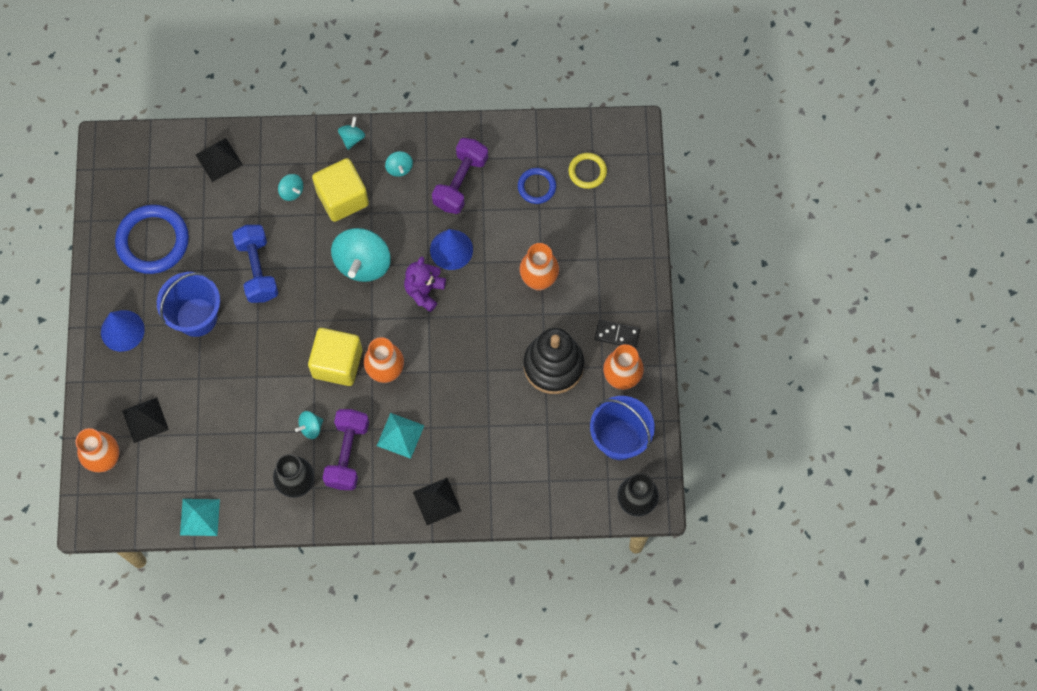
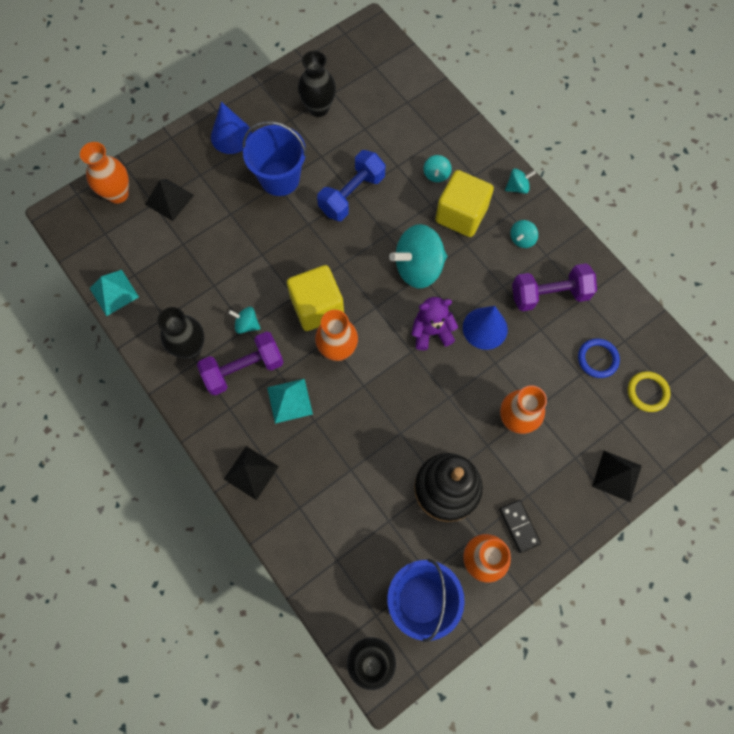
camera: 55 degrees right, 0 degrees up
(153, 241) = (318, 108): blue ring -> black vase
(219, 159) = (420, 108): black pyramid -> black pyramid (617, 475)

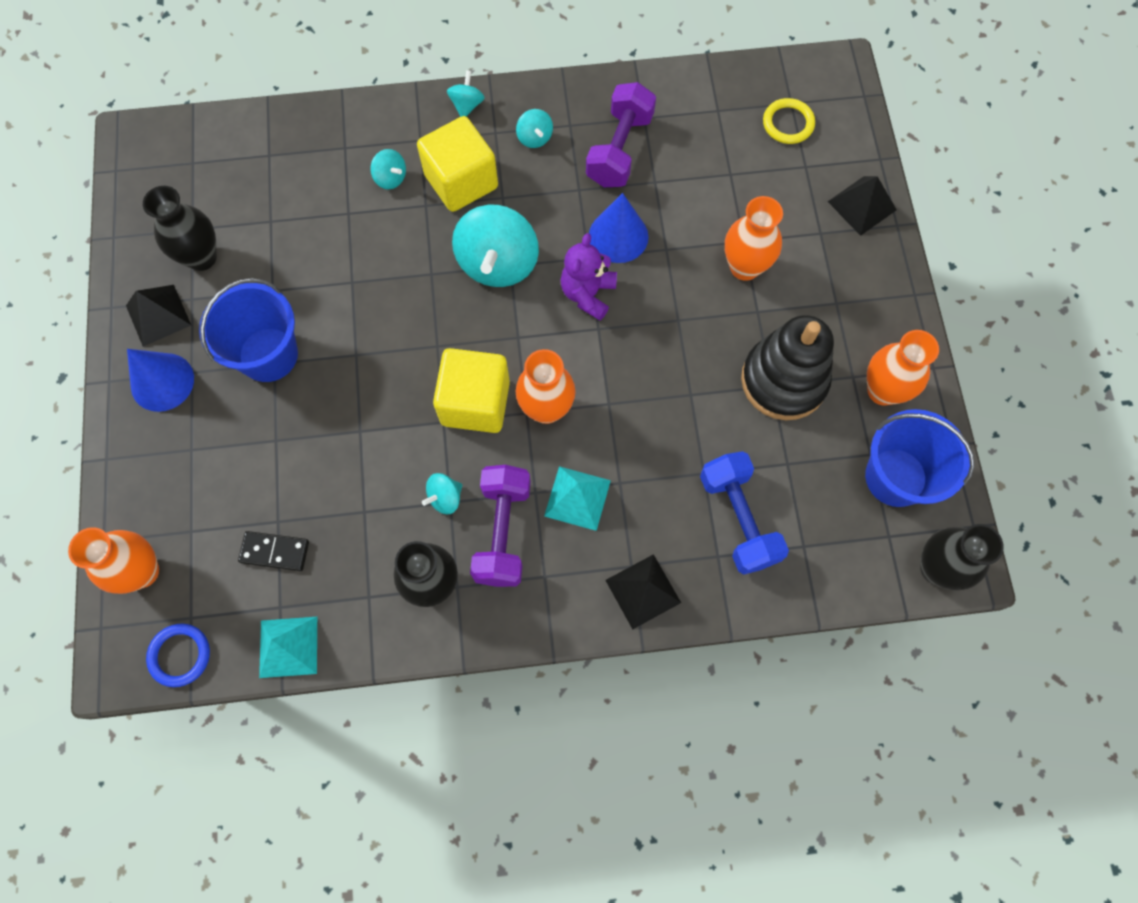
camera: 60 degrees left, 0 degrees up
(169, 199) = (200, 507): black pyramid -> black pyramid (158, 315)
(352, 194) = (351, 283): blue dumbbell -> blue dumbbell (738, 519)
(519, 526) = (865, 331): black domino -> black domino (275, 552)
(597, 359) = (723, 147): blue ring -> blue ring (180, 655)

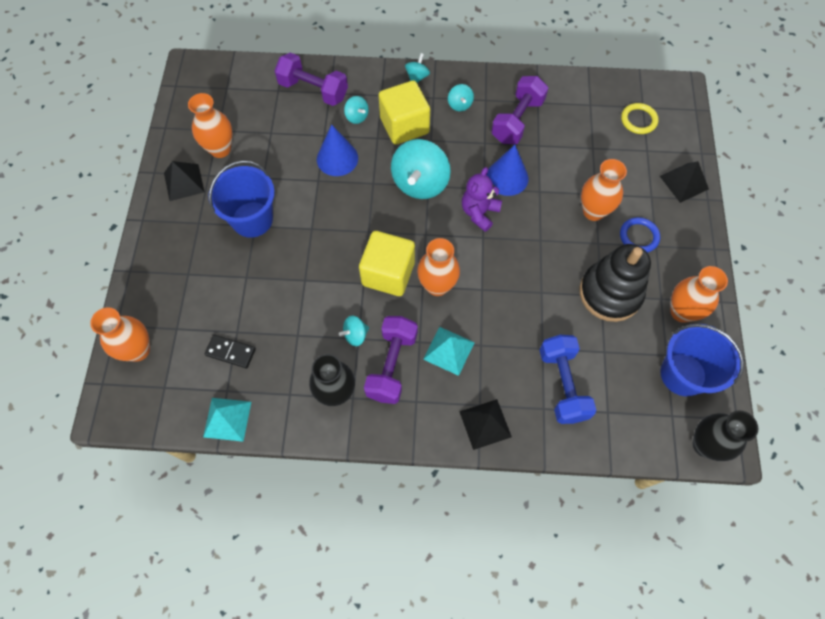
camera: 10 degrees right, 5 degrees down
(162, 382) = (177, 226): blue cone -> blue cone (337, 158)
(180, 655) = (151, 412): blue ring -> blue ring (639, 236)
(201, 257) = (220, 149): black vase -> orange vase
(320, 147) = (313, 90): none -> purple dumbbell

